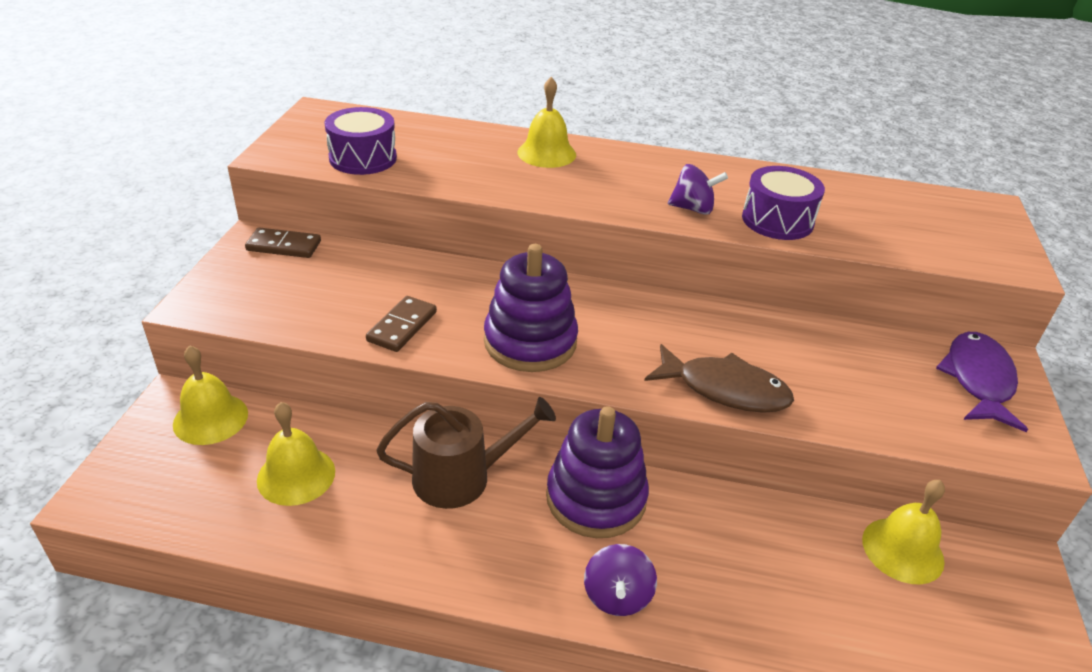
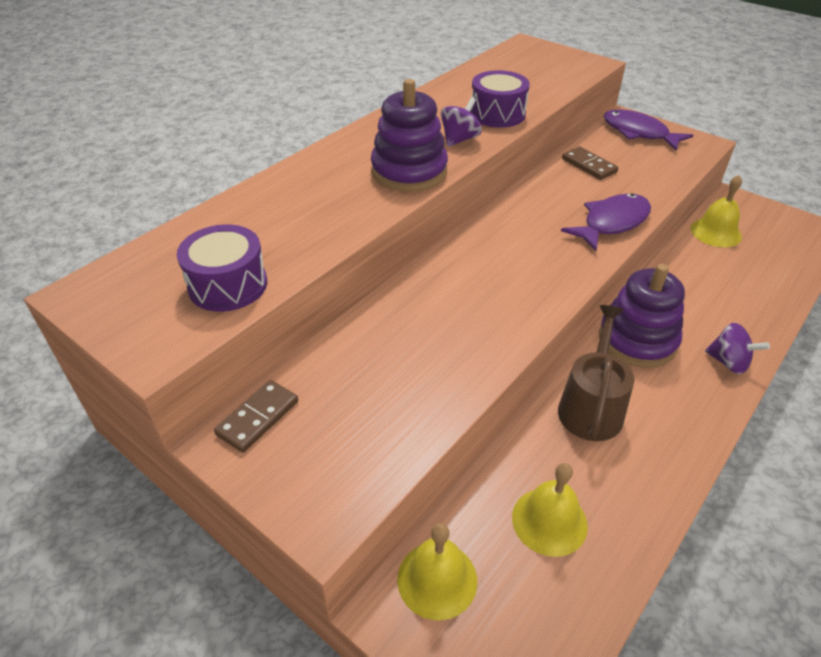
camera: 60 degrees left, 5 degrees up
(402, 326) = (455, 362): brown domino -> brown domino (589, 165)
(530, 342) = (517, 293): purple stacking toy -> purple stacking toy (409, 171)
(546, 153) = (318, 175): yellow bell -> none
(725, 389) = (612, 223): brown fish -> purple fish

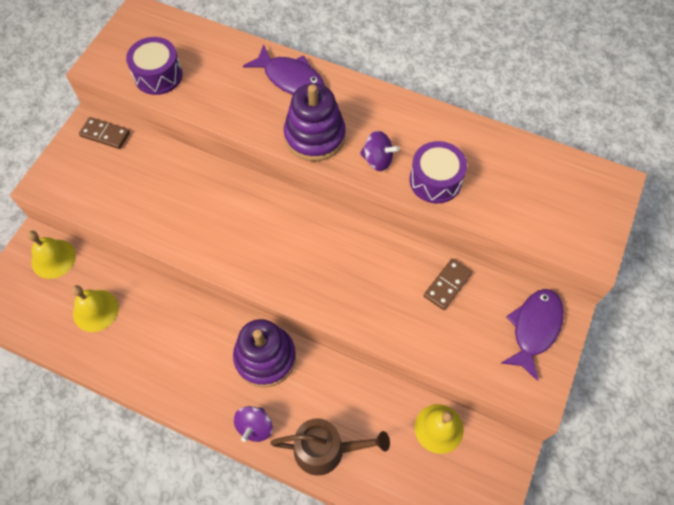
camera: 75 degrees right, 20 degrees up
(591, 407) = (190, 328): brown watering can -> brown watering can (325, 449)
(612, 223) = (355, 309): purple fish -> purple fish (290, 78)

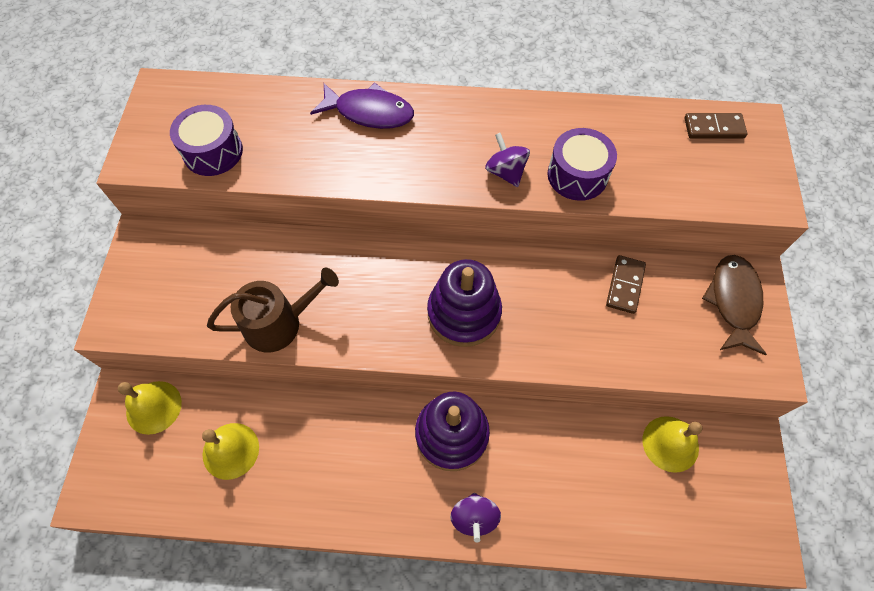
camera: 20 degrees left, 0 degrees up
(105, 134) = (167, 241): brown domino -> brown domino (714, 128)
(315, 136) = (425, 167): purple stacking toy -> purple stacking toy (464, 313)
(325, 449) = (563, 513): brown watering can -> brown watering can (279, 323)
(377, 160) = (505, 172): purple spinning top -> purple spinning top turned 120 degrees counterclockwise
(534, 328) = (733, 301): purple fish -> brown fish

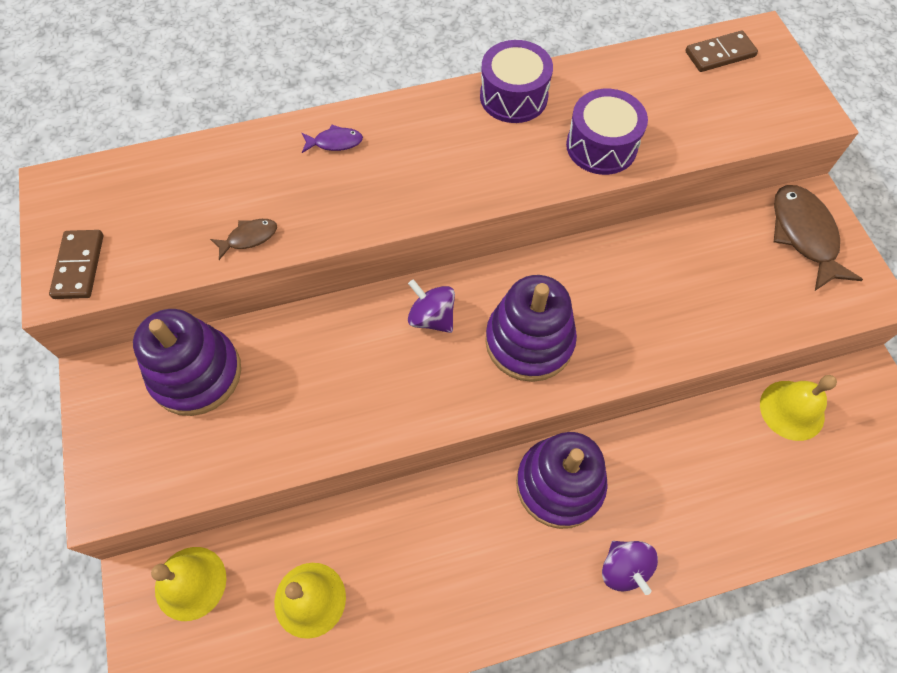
camera: 20 degrees left, 0 degrees up
(209, 256) = (196, 374): none -> purple stacking toy
(213, 152) = (161, 244): purple drum -> purple drum (513, 97)
(276, 166) = (249, 238): none -> brown fish
(279, 323) = (319, 425): brown watering can -> none
(369, 112) = (335, 142): purple fish -> purple fish, size x0.49
(505, 172) = (522, 165): purple spinning top -> purple spinning top (432, 317)
(625, 285) = (688, 254): brown domino -> brown domino (79, 266)

